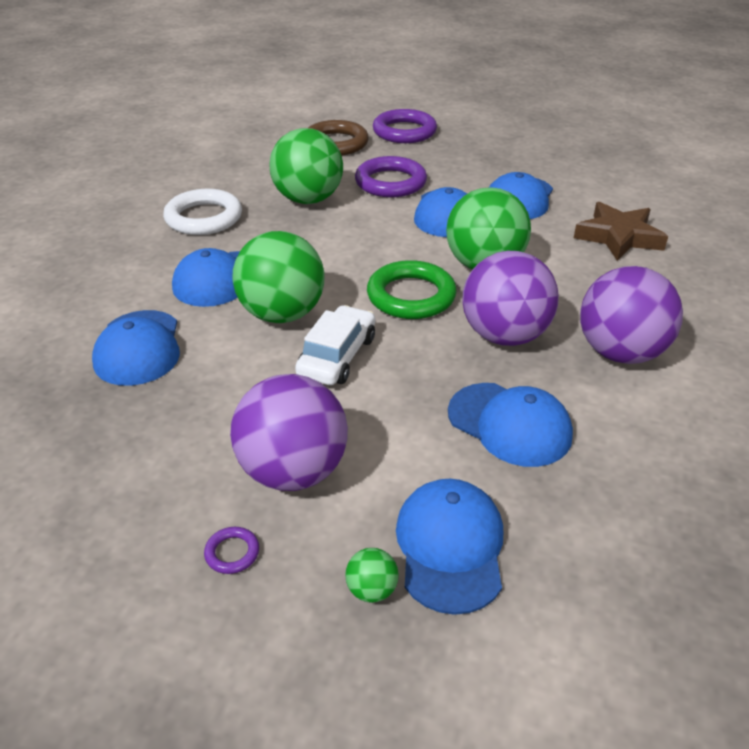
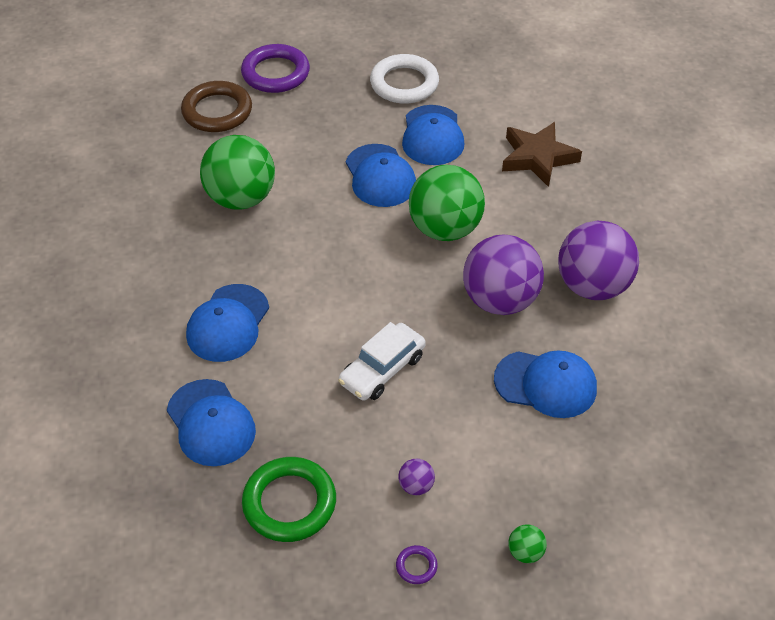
camera: 25 degrees left, 10 degrees up
(204, 218) = (156, 255): white ring -> white ring (404, 83)
(282, 314) = (308, 343): green ball -> none
(293, 471) = (416, 486): purple ball -> purple ball, size x0.41
(337, 356) = (382, 369): white car -> white car turned 135 degrees counterclockwise
(390, 182) = (305, 151): purple ring -> none
(411, 296) = (403, 284): green ring -> green ring (289, 503)
(450, 547) = (557, 500): blue cap -> none

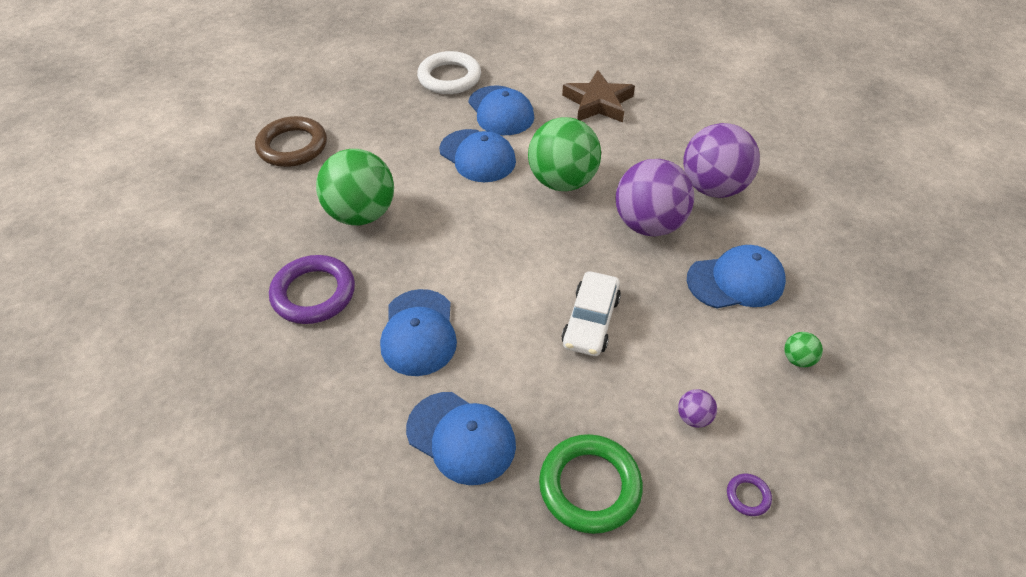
camera: 25 degrees left, 0 degrees up
(275, 73) = (329, 100): purple ring -> purple ring (313, 293)
(525, 552) = (829, 438): green ball -> green ball (798, 359)

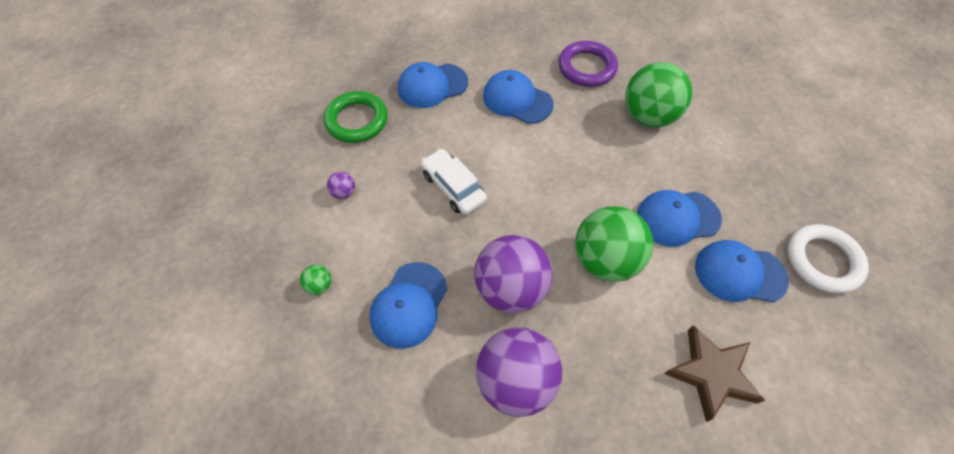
camera: 125 degrees right, 10 degrees up
(292, 146) = (758, 108): brown ring -> none
(748, 496) = (282, 182): purple ring -> none

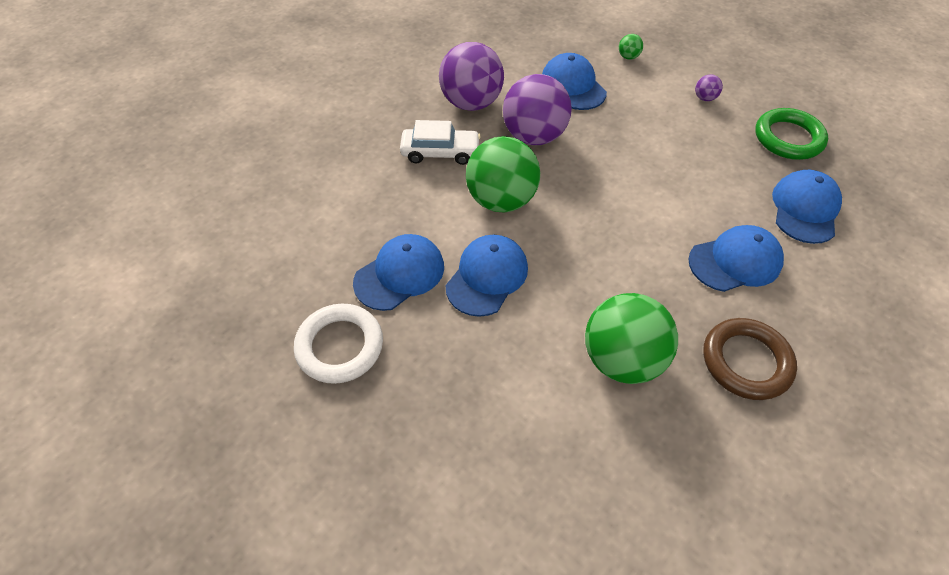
camera: 130 degrees right, 5 degrees down
(453, 187) = (657, 156): white car -> white car (440, 152)
(587, 67) = (746, 361): purple ring -> brown ring
(711, 374) = (364, 192): brown star -> none

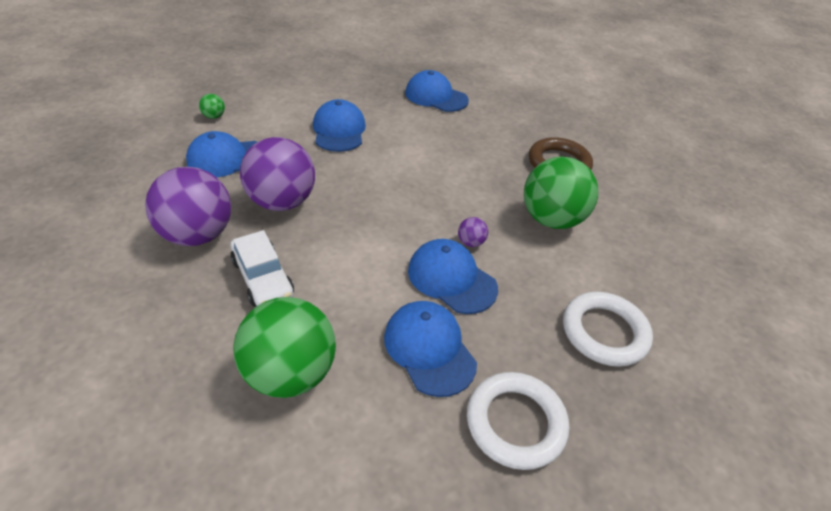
camera: 80 degrees left, 10 degrees down
(440, 152) = (262, 278): white car -> white car turned 135 degrees clockwise
(461, 419) = (604, 332): none -> white ring
(501, 200) = (358, 246): green ball -> green ball (290, 373)
(704, 98) = (298, 97): purple ball -> purple ball (471, 242)
(735, 261) = (473, 139): blue cap -> blue cap (339, 130)
(788, 138) = (366, 79): green ring -> none

